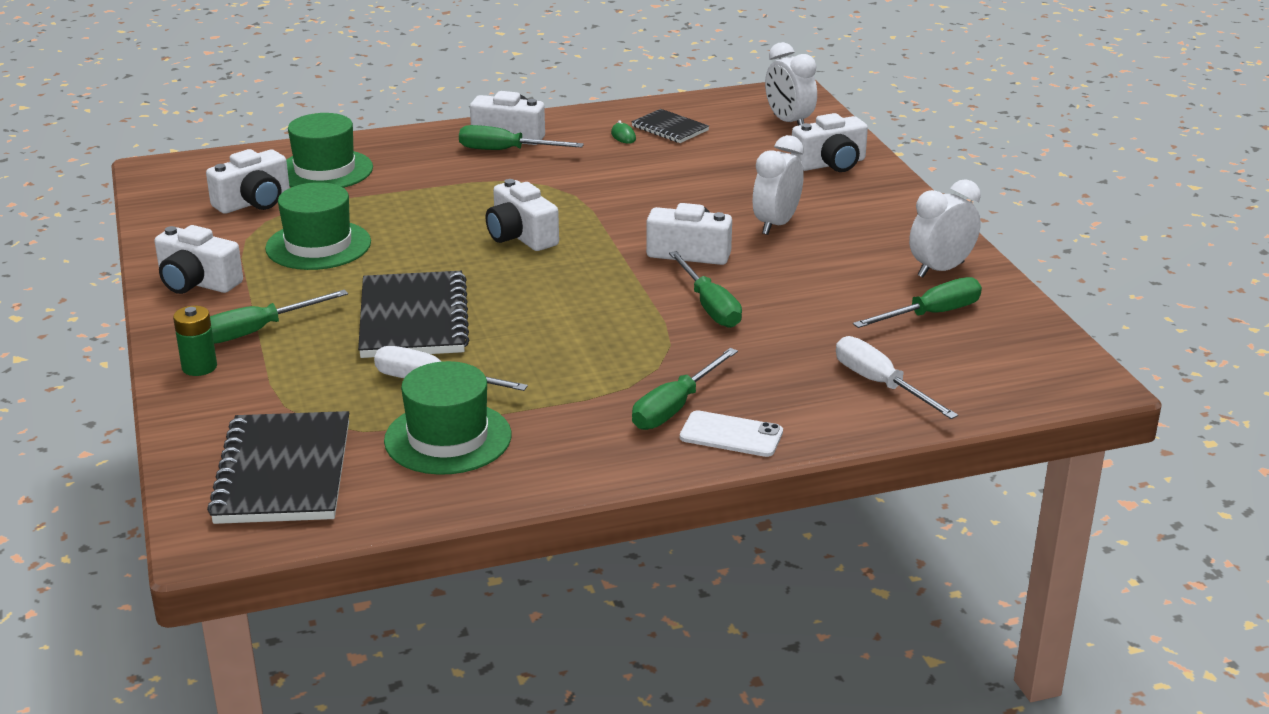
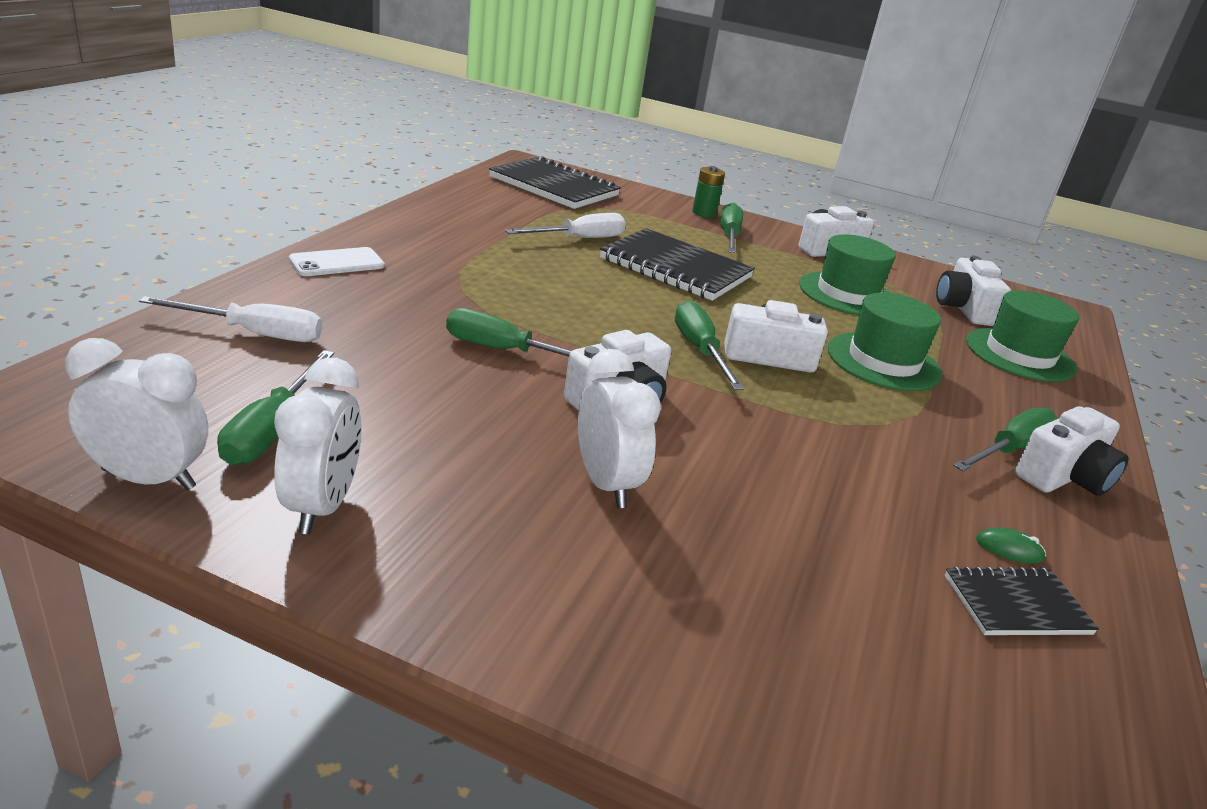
camera: 125 degrees right, 0 degrees up
(448, 438) = (510, 217): green hat -> green hat (883, 361)
(675, 407) = (404, 268): green screwdriver -> green screwdriver (700, 350)
(789, 122) = (967, 760): white clock -> white clock (149, 479)
(830, 164) = (733, 666): white camera -> none

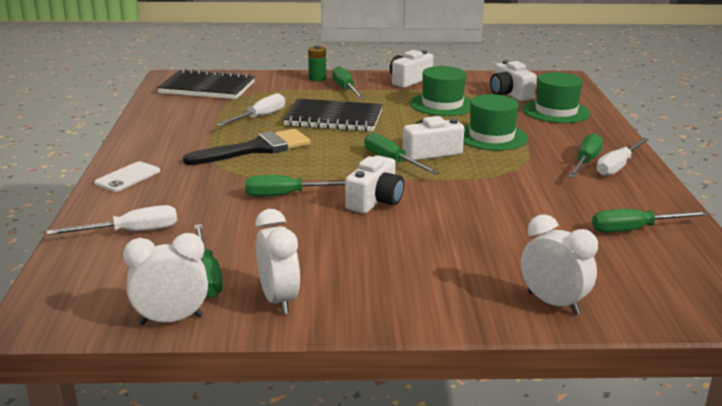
camera: 20 degrees left, 5 degrees down
(533, 276) = (256, 149): none -> black brush
(606, 484) = (408, 242): white clock -> white clock (553, 303)
(1009, 549) = (616, 207): green mouse -> none
(1016, 605) = (635, 229): black notebook -> green screwdriver
(1064, 476) = (618, 166): white camera -> white screwdriver

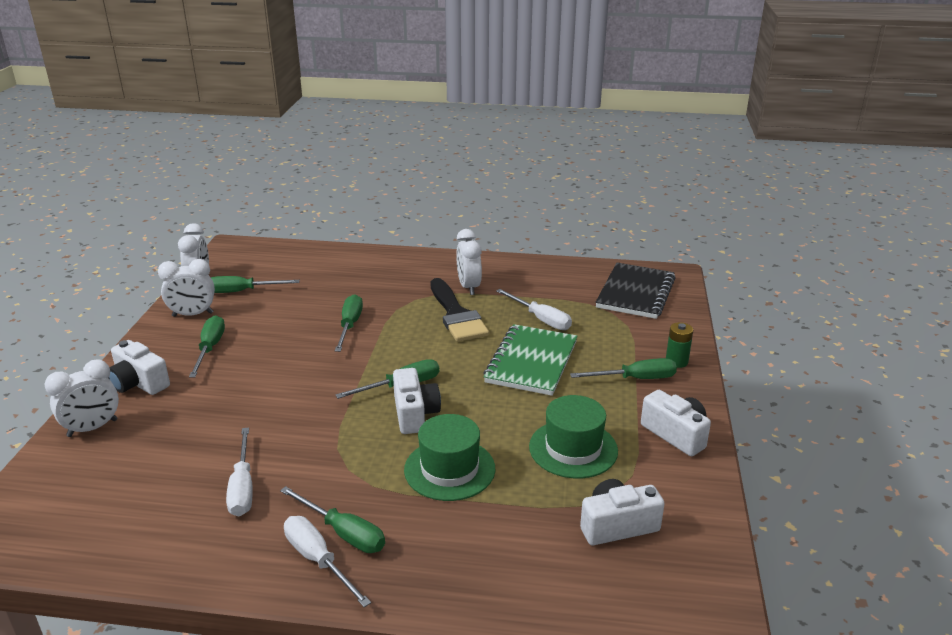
camera: 100 degrees right, 5 degrees up
(128, 177) = (415, 262): white phone -> none
(130, 232) = (320, 266): white screwdriver -> white screwdriver (242, 487)
(194, 147) = (469, 287): none -> white clock
(334, 118) = (531, 362): black notebook -> green notebook
(375, 201) = (316, 366): white camera -> white camera (139, 383)
(556, 111) = (535, 558): green hat -> none
(635, 229) = (164, 518): green screwdriver -> green screwdriver (210, 348)

